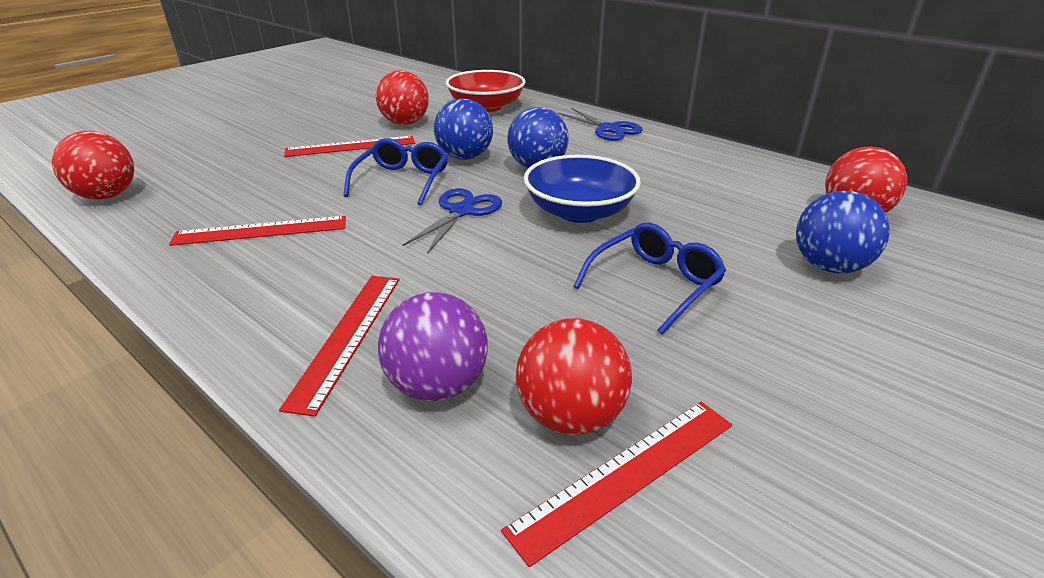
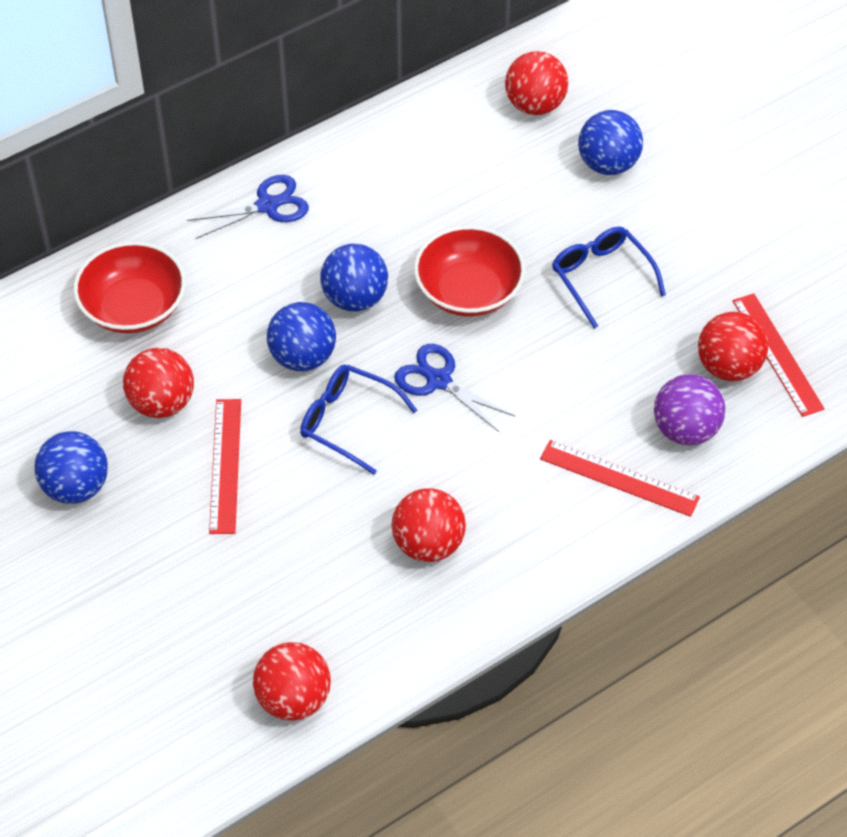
camera: 75 degrees left, 20 degrees up
(261, 231) = (428, 544): red ruler -> red ball
(329, 112) = (76, 487): none -> blue ball
(579, 212) = (468, 291): blue bowl -> red bowl

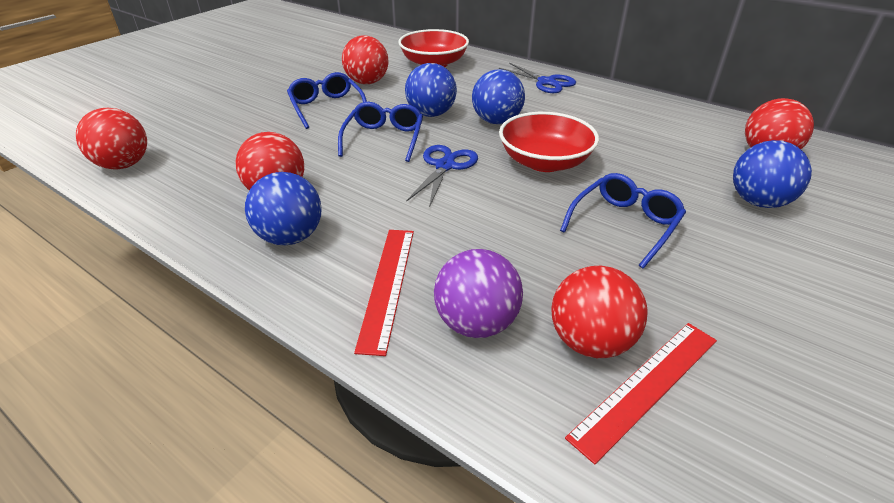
camera: 70 degrees right, 15 degrees down
(76, 487) = (295, 73): blue ball -> blue ball (290, 237)
(225, 465) = (327, 107): red ruler -> blue glasses

